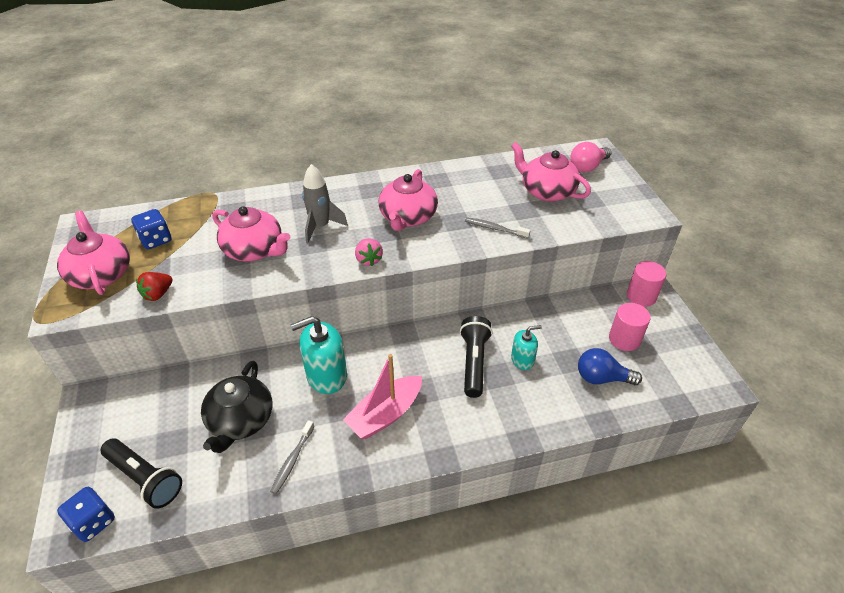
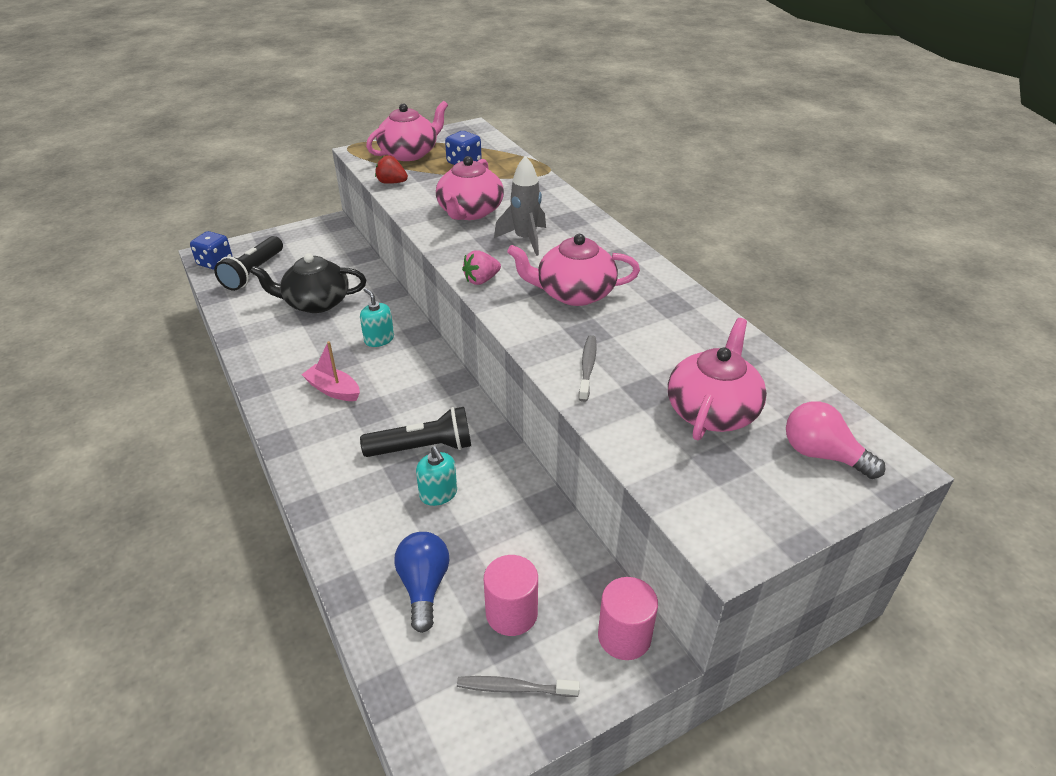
camera: 75 degrees right, 5 degrees down
(292, 460) = (273, 342): grey toothbrush -> grey toothbrush (514, 688)
(326, 375) = (379, 339): turquoise soap dispenser -> turquoise soap dispenser, size x0.57
(385, 414) = (333, 390): pink boat -> pink boat, size x0.66

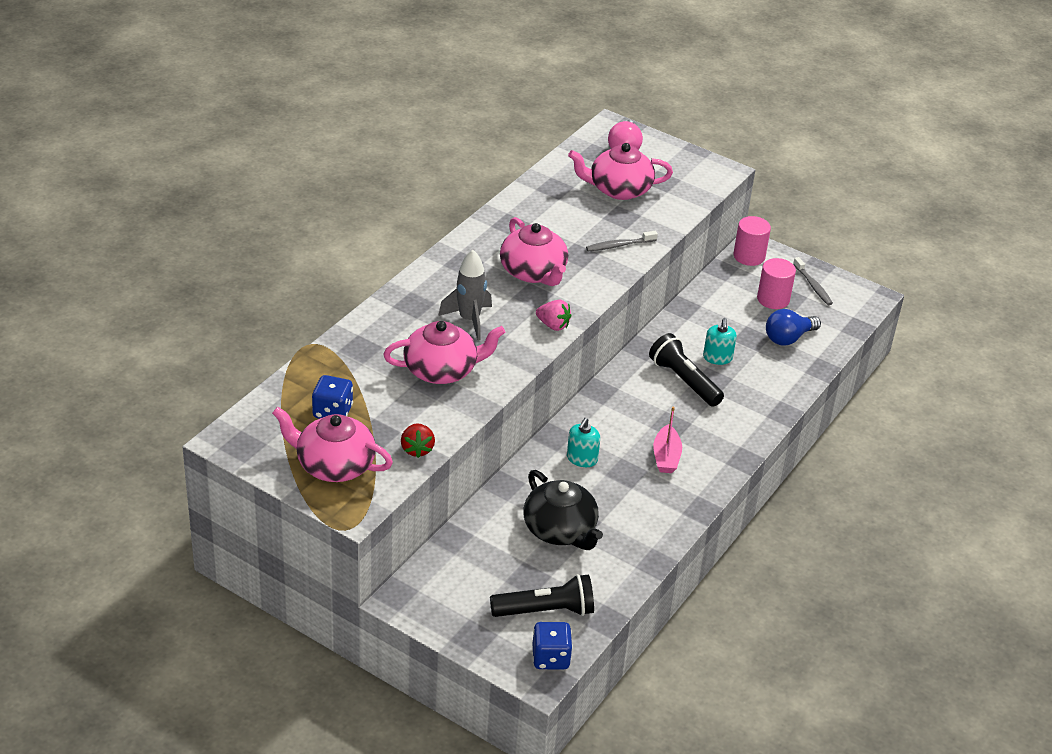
camera: 120 degrees left, 0 degrees up
(438, 494) = (717, 358): turquoise soap dispenser -> turquoise soap dispenser turned 150 degrees clockwise

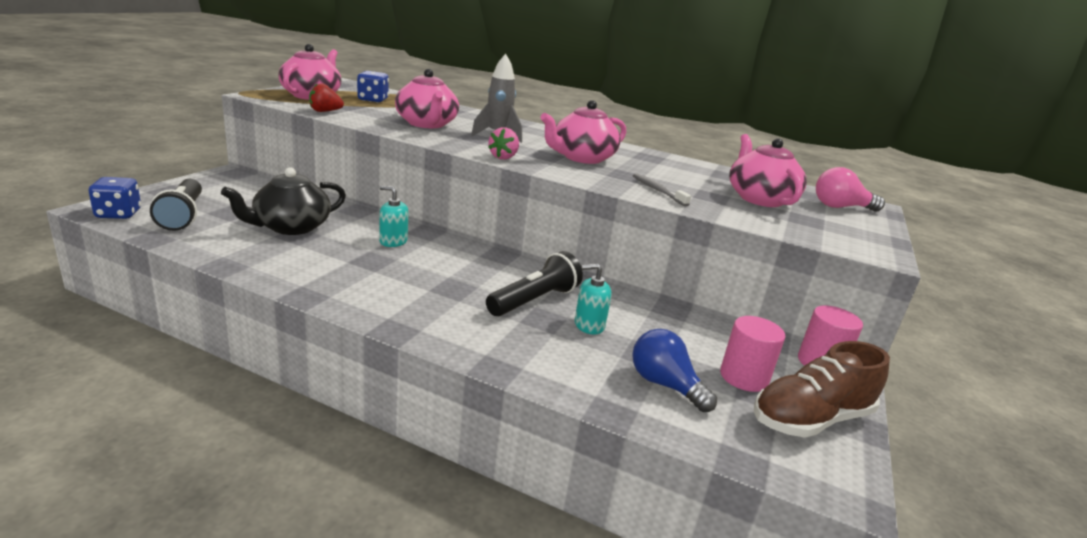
camera: 80 degrees right, 15 degrees down
(666, 457) = (397, 282): pink boat -> none
(813, 286) = (810, 419): grey toothbrush -> brown shoe

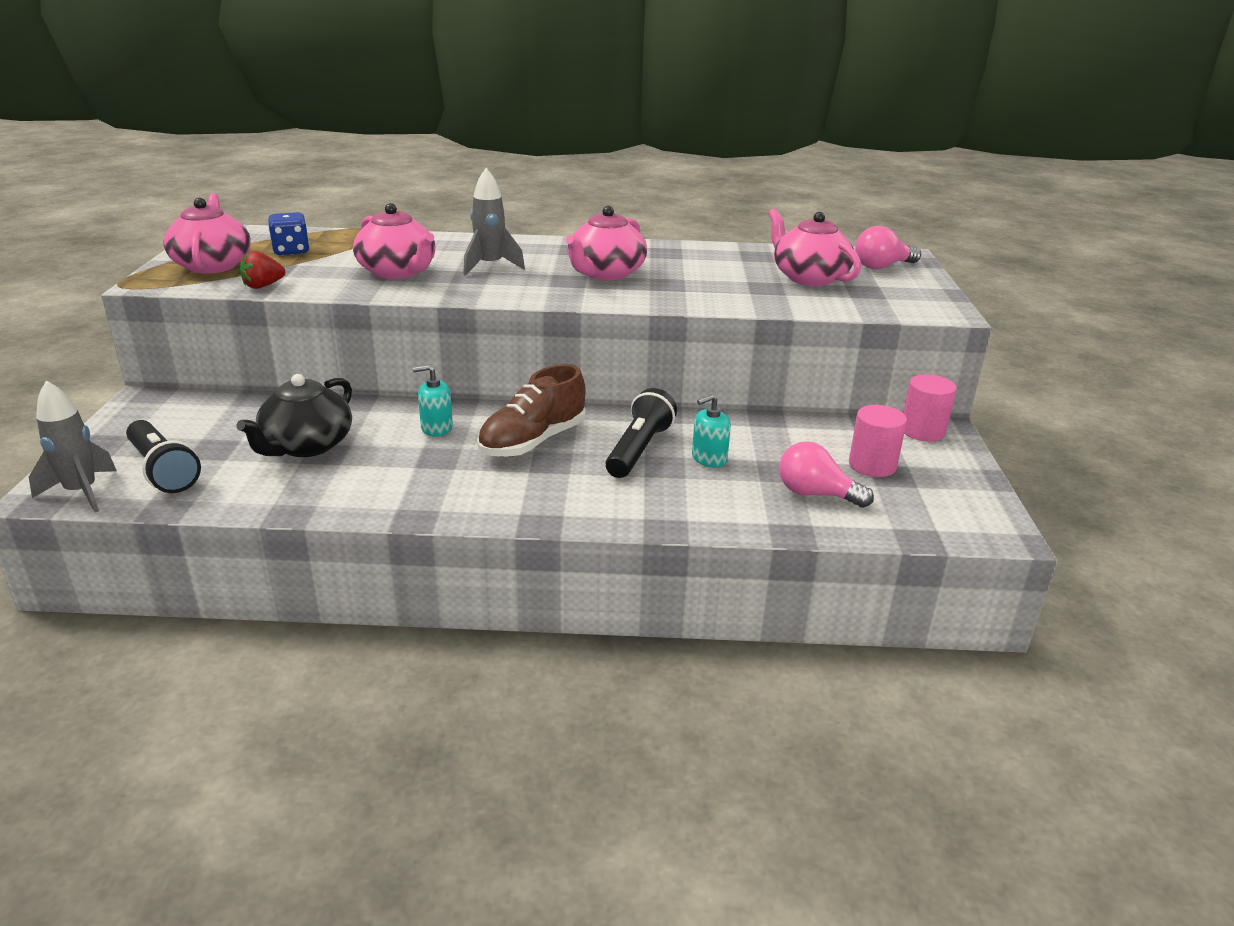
camera: 20 degrees left, 5 degrees up
(118, 214) = (82, 492): blue dice -> grey rocket
(503, 157) = (531, 296): pink strawberry -> none
(658, 191) = (714, 296): grey toothbrush -> none
(665, 385) = (815, 494): blue light bulb -> pink light bulb
(810, 419) = (945, 484): brown shoe -> brown shoe (533, 442)

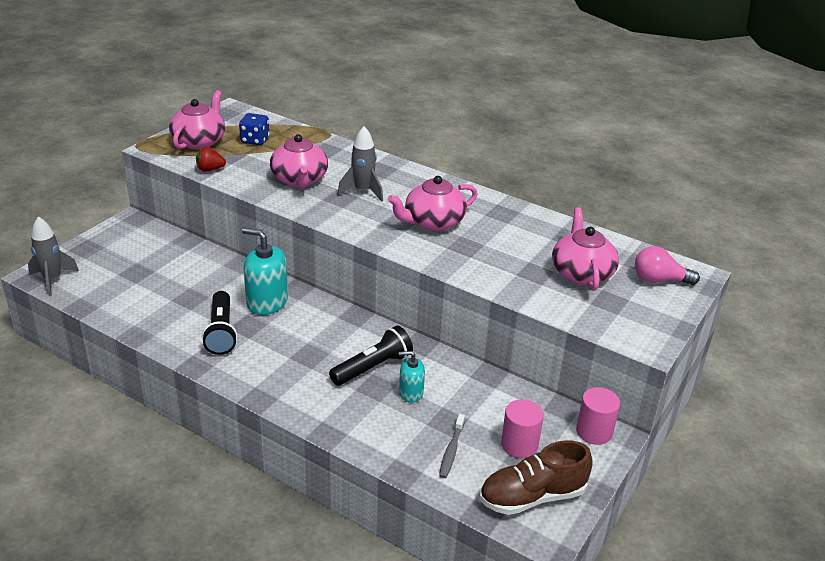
camera: 30 degrees right, 5 degrees up
(163, 470) = (100, 279): black flashlight -> black flashlight (221, 332)
(306, 445) = (184, 288): black teapot -> none
(436, 428) = (267, 302): turquoise soap dispenser -> turquoise soap dispenser, size x1.74
(533, 442) = (313, 335): brown shoe -> brown shoe (532, 497)
(815, 494) = (451, 450): pink light bulb -> grey toothbrush

